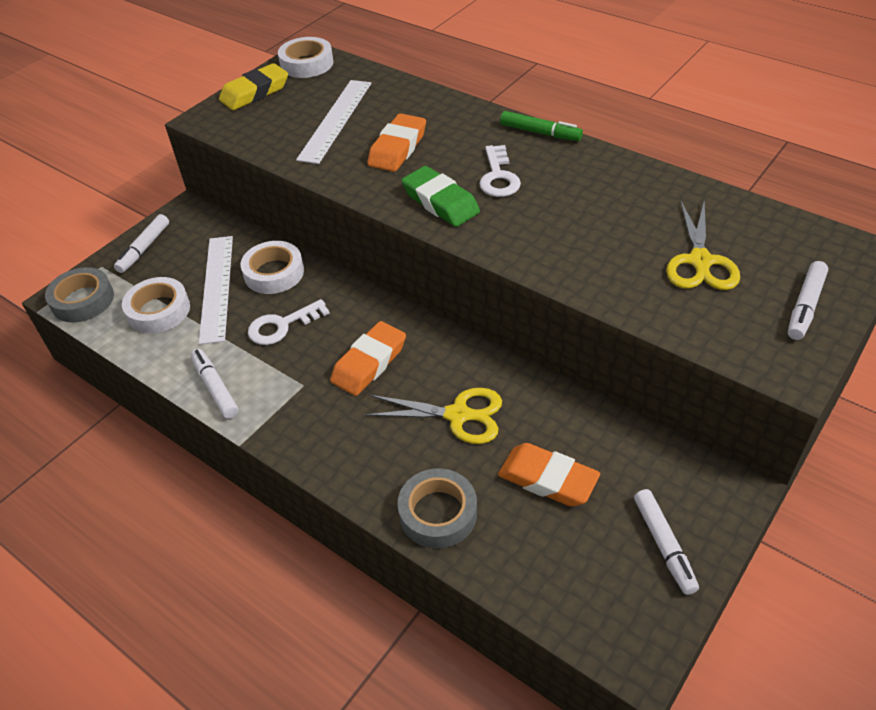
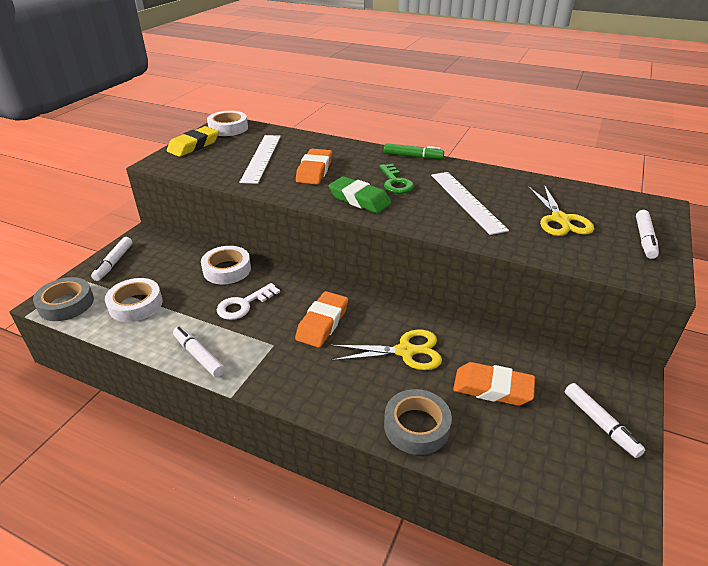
camera: 15 degrees left, 10 degrees down
(216, 287) = (182, 284): white ruler -> white ruler (466, 201)
(498, 177) = (395, 182): white key -> green key

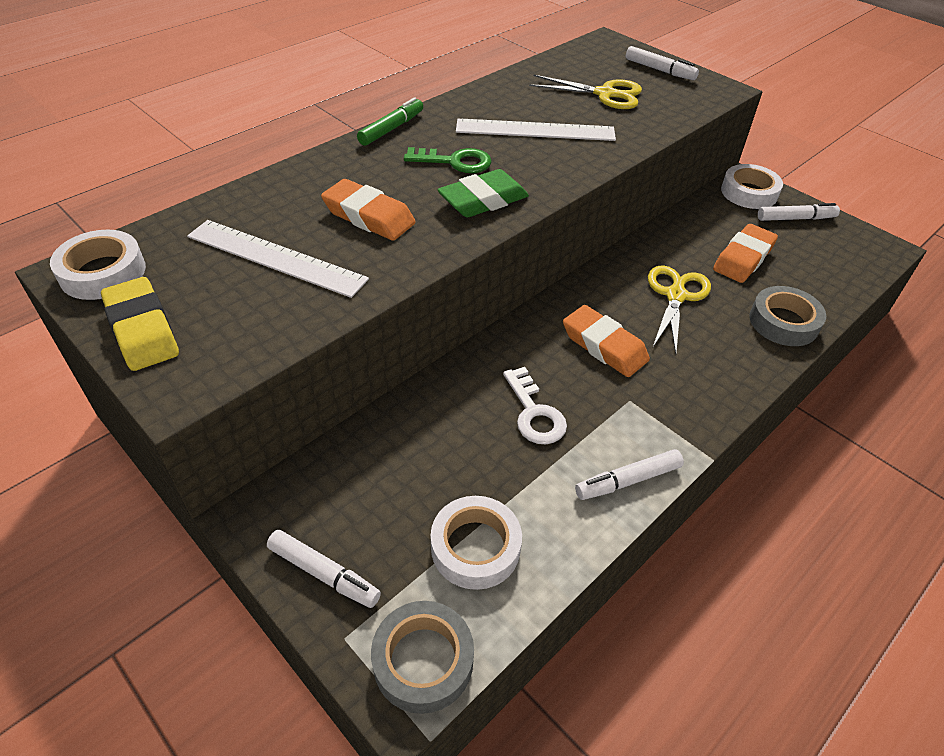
camera: 70 degrees left, 10 degrees up
(227, 269) = (437, 416): white tape -> white tape (749, 192)

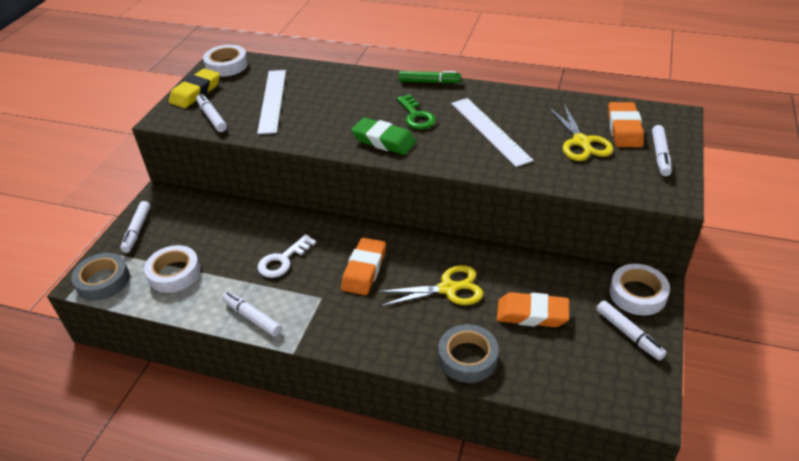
camera: 65 degrees right, 5 degrees down
(246, 332) = (212, 117): none -> white marker
(369, 216) = (331, 111): orange eraser -> orange eraser (624, 129)

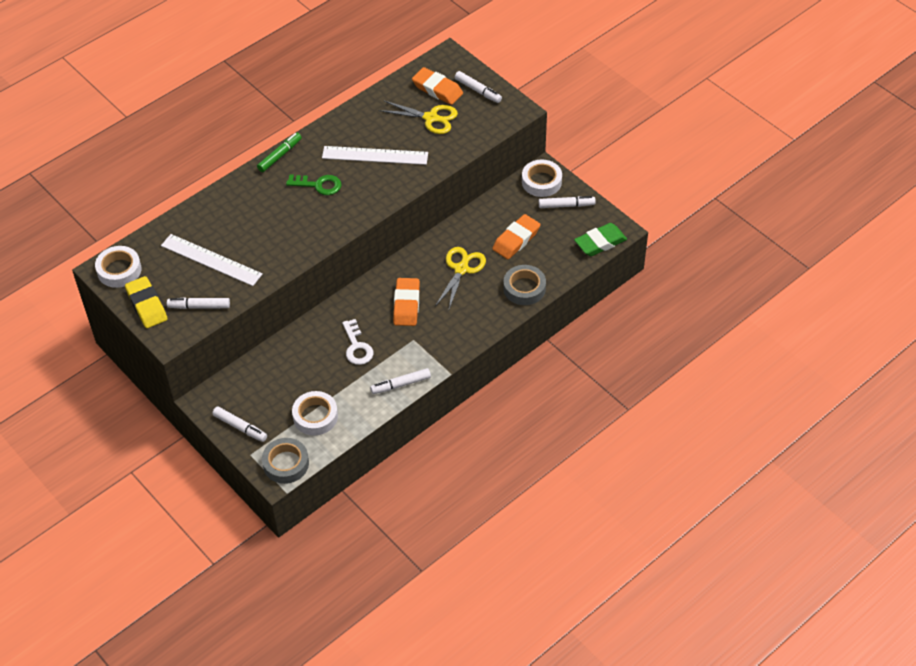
camera: 60 degrees left, 10 degrees up
(364, 270) = (406, 305): orange eraser -> orange eraser turned 45 degrees clockwise
(384, 141) = (332, 217): green eraser -> green eraser (600, 242)

